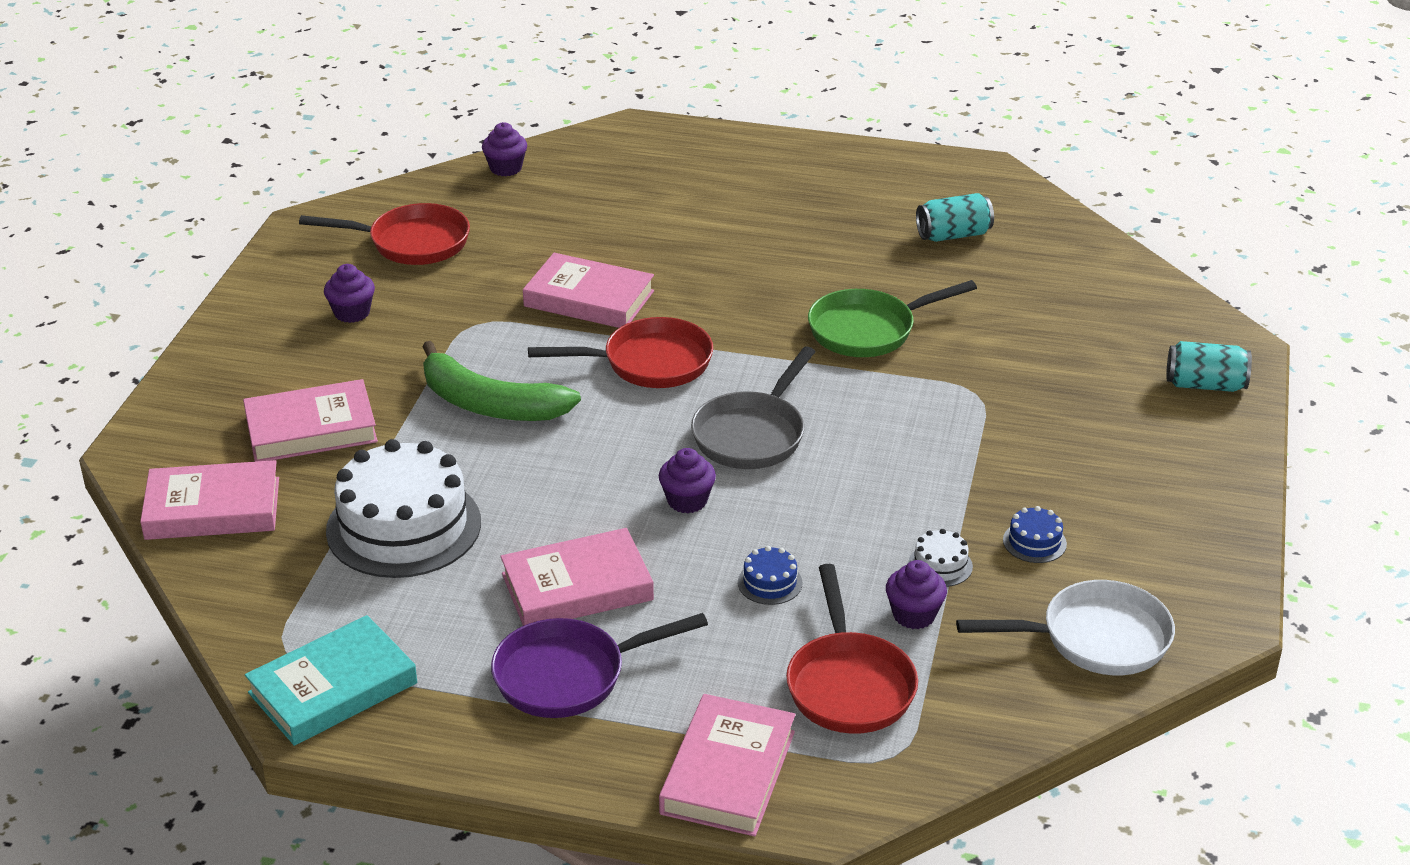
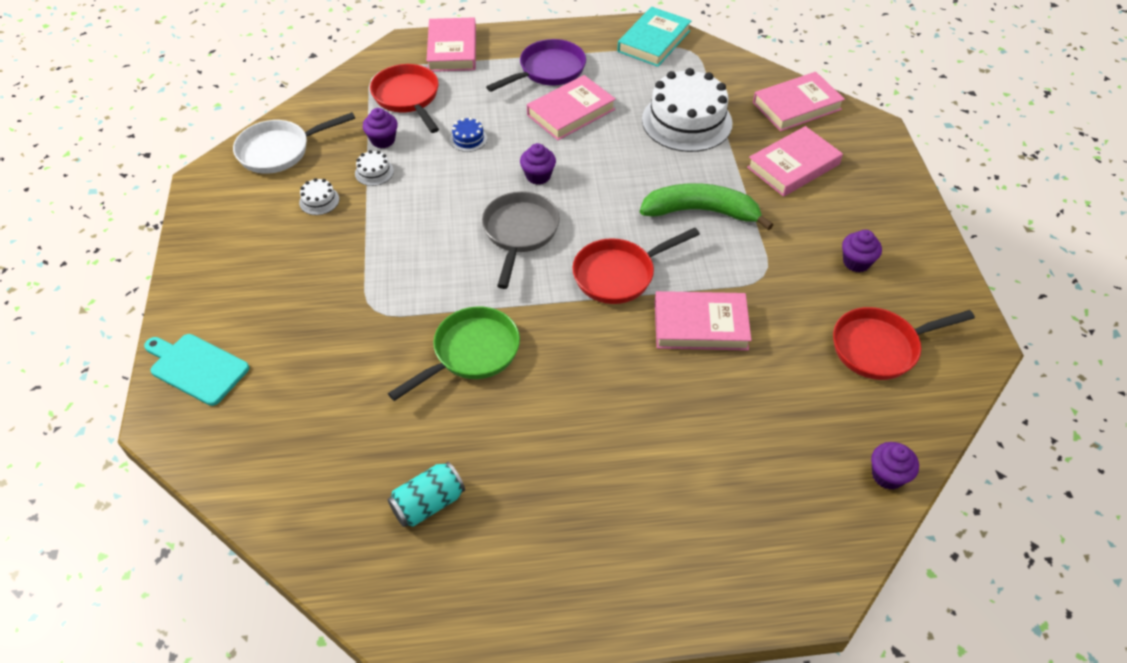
camera: 160 degrees right, 15 degrees up
(1034, 542) = (319, 201): blue cake -> white cake
(1205, 385) = (196, 367): turquoise can -> turquoise cutting board

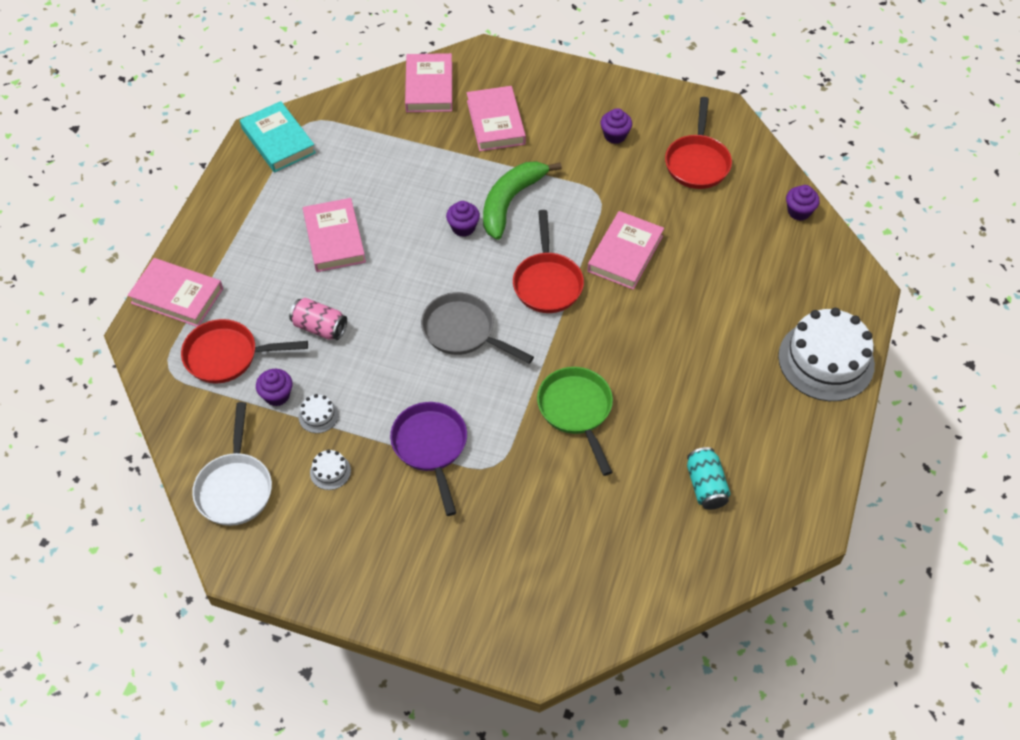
camera: 65 degrees left, 5 degrees up
(196, 367) = (488, 621): turquoise cutting board -> none
(468, 139) = (320, 327): blue cake -> pink can
(538, 176) = (402, 293): purple cupcake -> purple cupcake (463, 227)
(548, 71) = (264, 233): purple pan -> purple pan (431, 447)
(687, 121) = (400, 164): white cake -> white cake (826, 360)

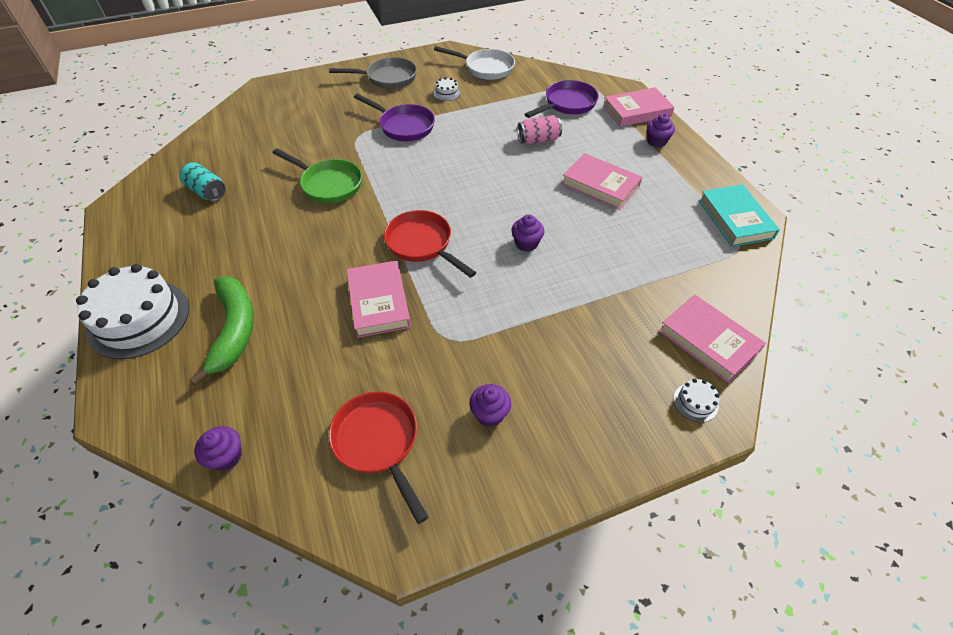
camera: 140 degrees right, 5 degrees down
(227, 356) = (567, 104): red pan -> purple pan
(235, 487) = (485, 68): white pan -> white pan turned 150 degrees clockwise
(277, 395) = (516, 104): purple cupcake -> purple cupcake (656, 141)
(278, 140) = (735, 219): turquoise book -> turquoise book turned 60 degrees clockwise
(318, 416) = (483, 107): white cake -> white cake (695, 402)
(463, 331) = (449, 184): grey pan -> grey pan (387, 78)
(495, 122) = (610, 347): pink book -> none
(510, 201) = (514, 285): green banana -> green banana (234, 330)

